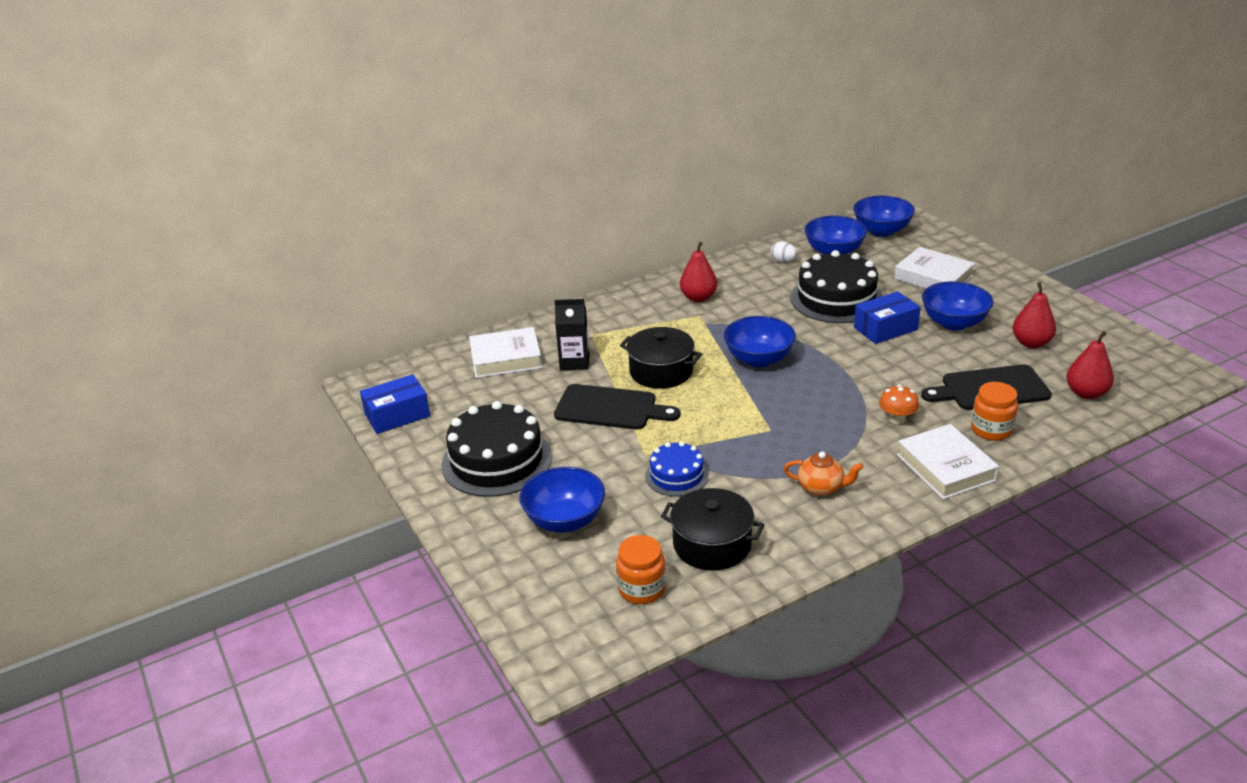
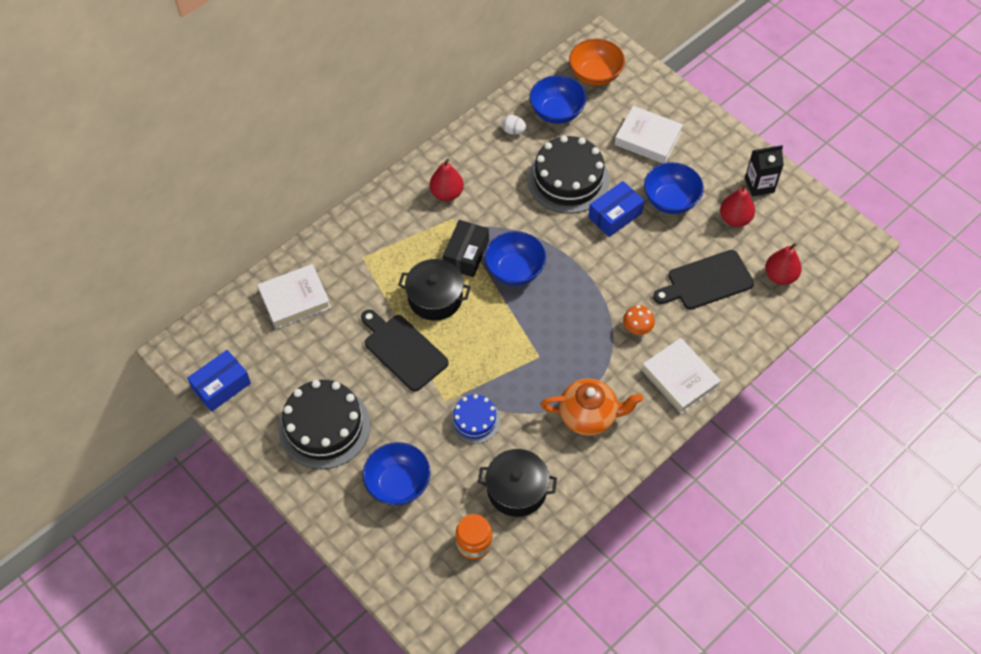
camera: 15 degrees left, 25 degrees up
(574, 362) = (357, 296): black carton -> black carton (759, 185)
(610, 408) = (403, 350): black cutting board -> black cutting board turned 135 degrees counterclockwise
(706, 343) = (466, 255): none -> black box
(821, 488) = (589, 416): orange teapot -> orange teapot, size x1.63
(881, 231) = (595, 75): blue bowl -> orange bowl
(991, 430) = (710, 330): orange jar -> none

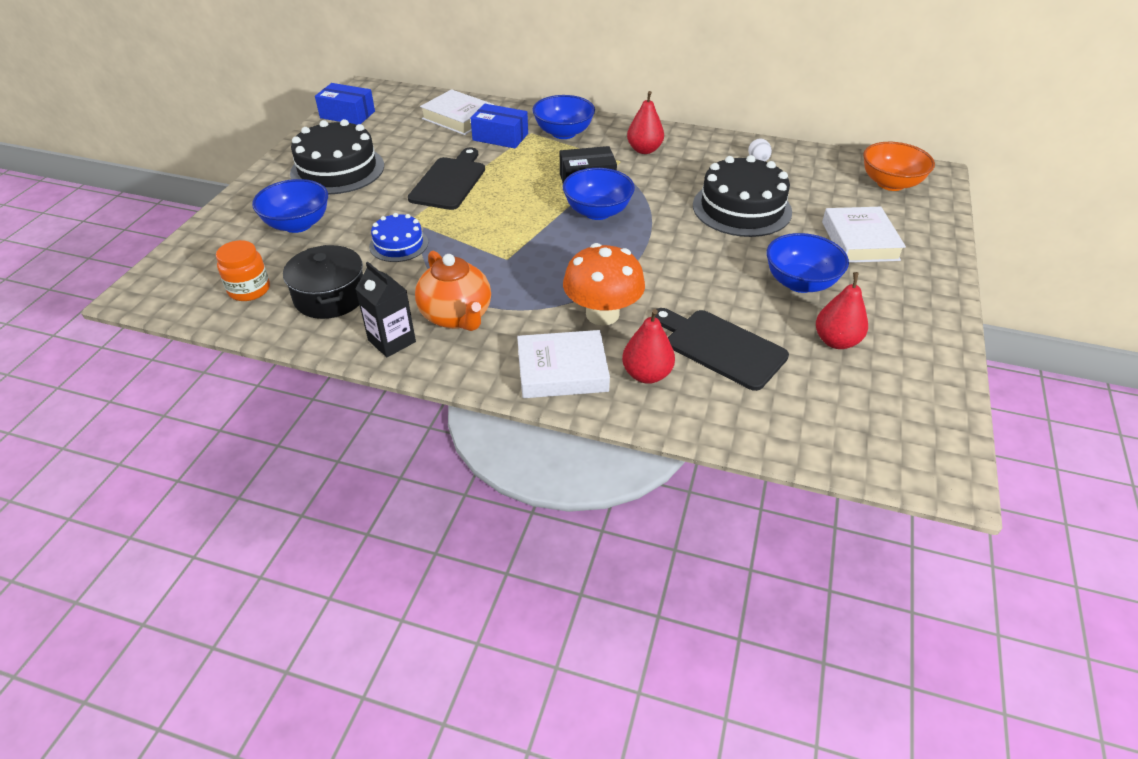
camera: 60 degrees right, 15 degrees down
(435, 297) = (522, 179): black pot -> none
(556, 112) = (813, 176): blue bowl -> blue bowl (563, 133)
(615, 215) = (733, 251): blue box -> blue box (500, 137)
(637, 328) = (602, 314): orange mushroom -> orange mushroom, size x1.92
(680, 378) = (562, 370): white book -> white book turned 60 degrees clockwise
(759, 185) = (910, 346): black carton -> black carton (392, 341)
(780, 276) = (798, 411): red pear -> red pear (646, 374)

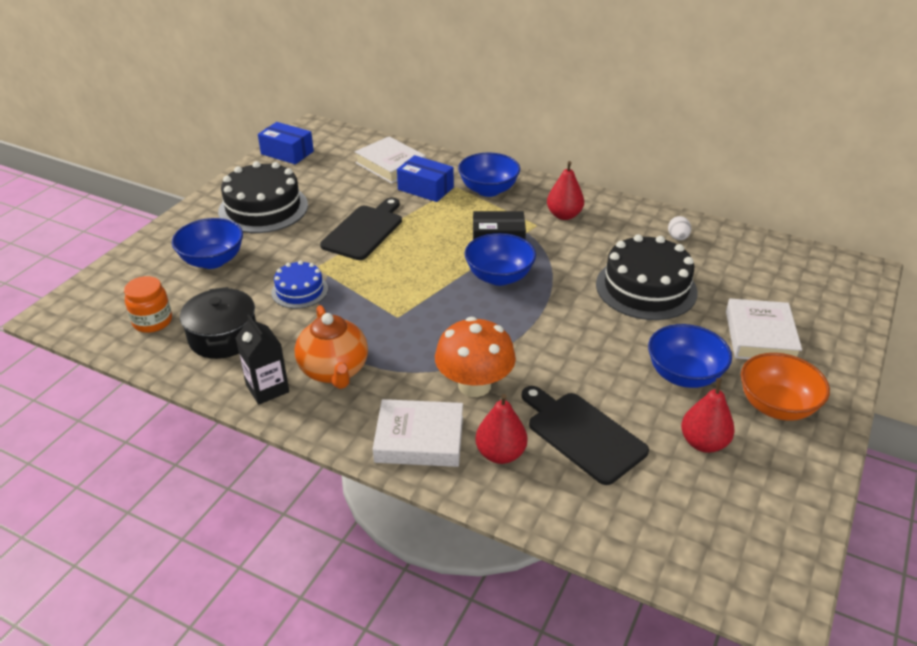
camera: 10 degrees right, 5 degrees down
(890, 183) = (811, 276): orange bowl -> orange bowl (776, 406)

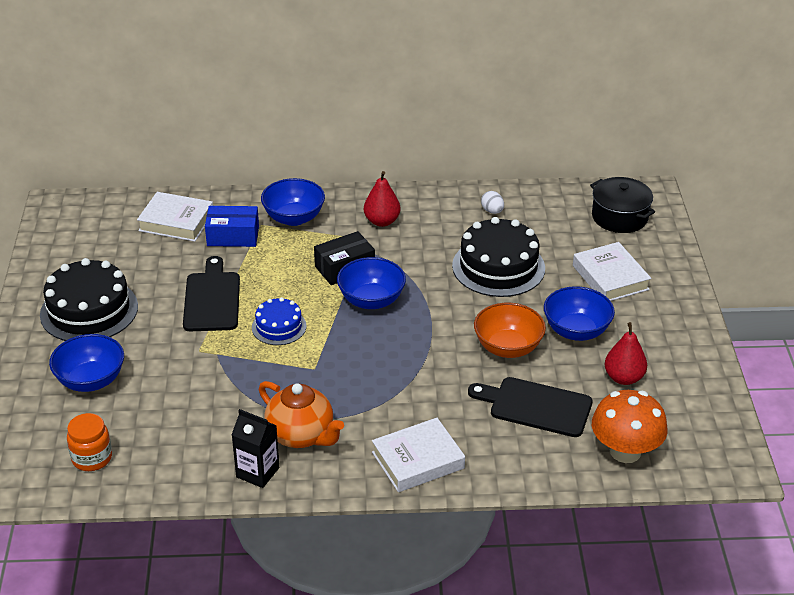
camera: 30 degrees left, 0 degrees up
(223, 337) = (174, 445): black pot -> black pot (619, 217)
(287, 153) = (55, 242): blue box -> none
(299, 291) = (204, 378): blue cake -> blue cake (279, 327)
(474, 385) = (426, 401): orange mushroom -> orange mushroom (625, 451)
(500, 454) = (487, 446): red pear -> none
(776, 406) = (655, 330): orange bowl -> orange bowl (508, 347)

